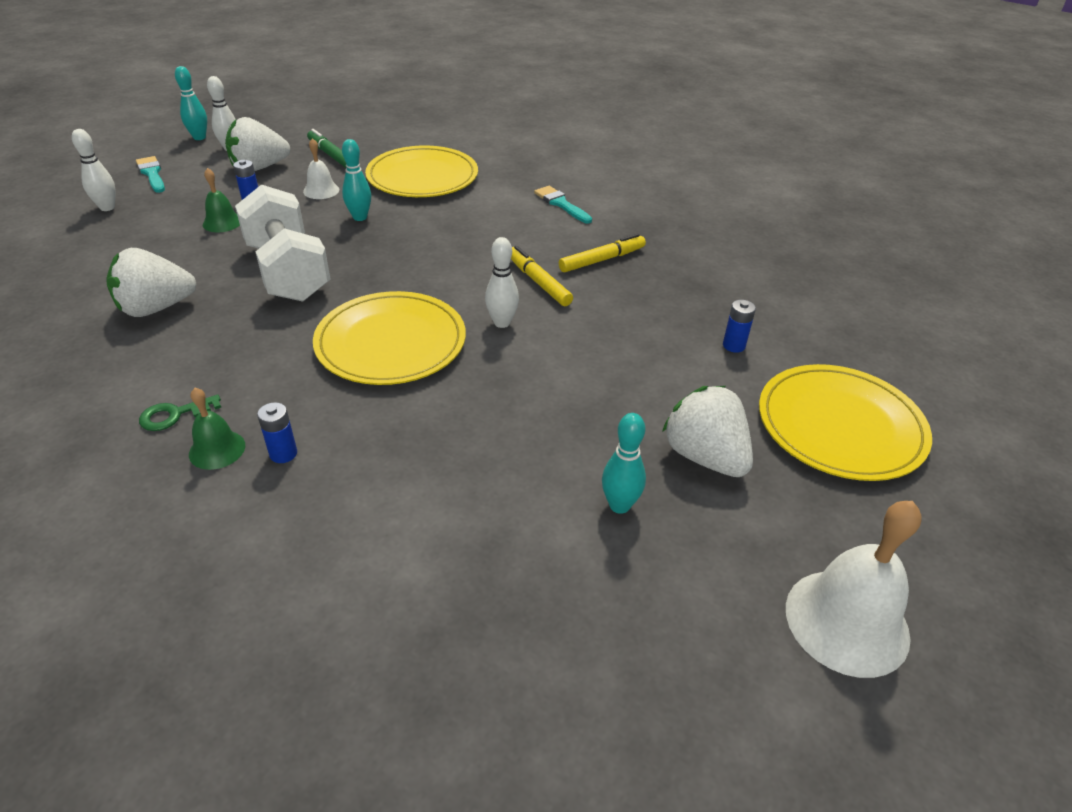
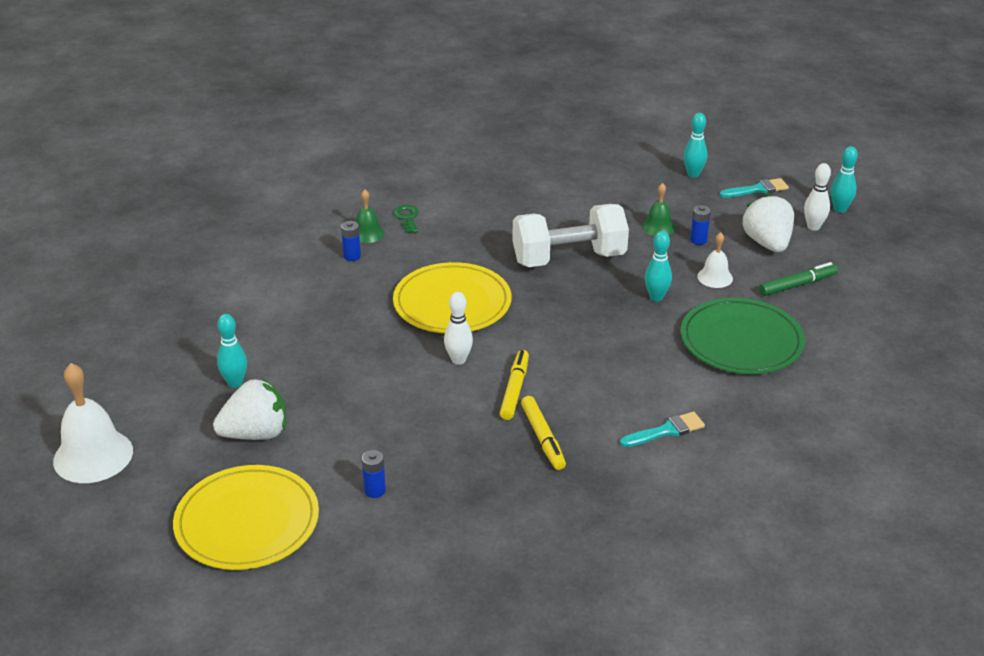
camera: 105 degrees right, 5 degrees down
(107, 207) = (693, 174): white bowling pin -> turquoise bowling pin
(156, 308) = (532, 204): white strawberry -> none
(422, 177) = (741, 341): yellow plate -> green plate
(538, 282) = (514, 389): yellow marker -> yellow marker turned 60 degrees counterclockwise

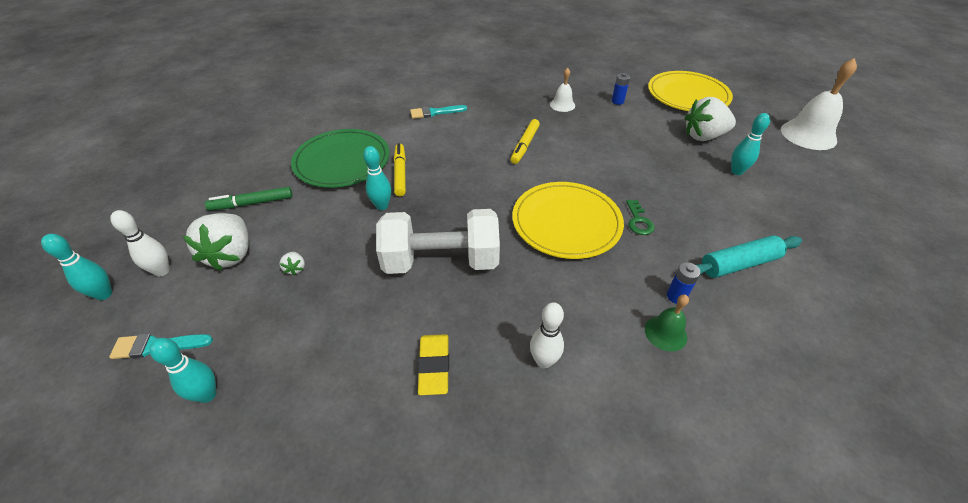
camera: 170 degrees left, 10 degrees up
(283, 285) = (739, 264): none -> turquoise rolling pin
(407, 218) = (618, 356): green key -> green key (638, 221)
(458, 360) = (563, 170): white bowling pin -> white bowling pin (543, 361)
(543, 438) = (513, 116): yellow marker -> yellow marker (400, 173)
(545, 200) = (434, 366): none -> yellow eraser
(658, 227) = (323, 295): green bell -> none
(698, 240) = (295, 268): blue battery -> white strawberry
(715, 277) = (316, 220): white bell -> white bell (562, 105)

